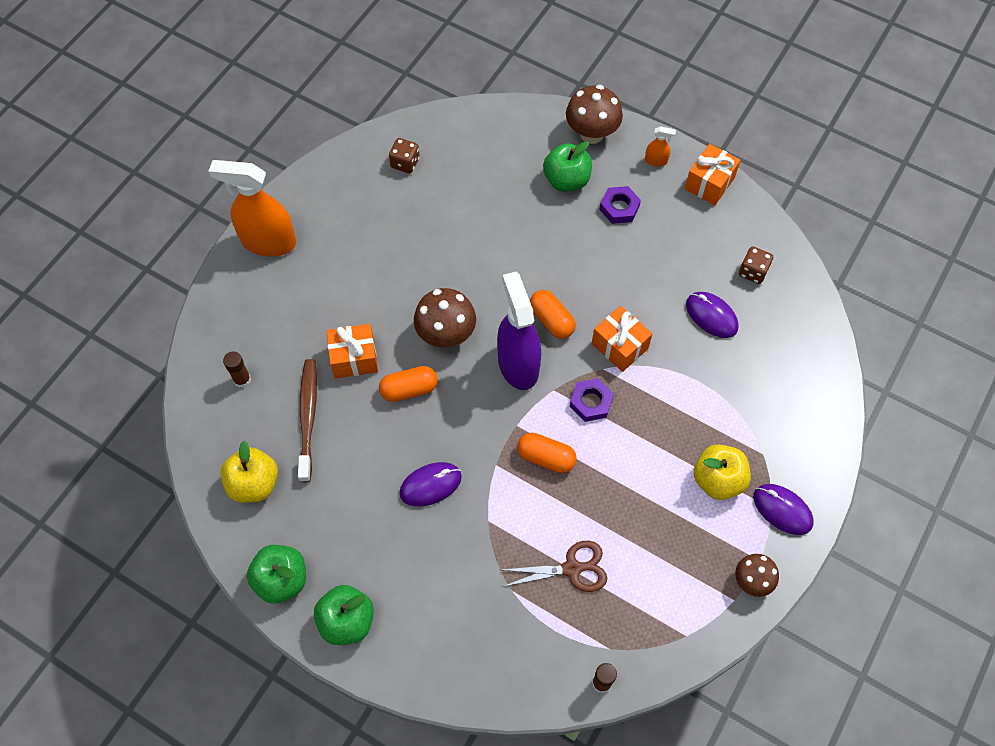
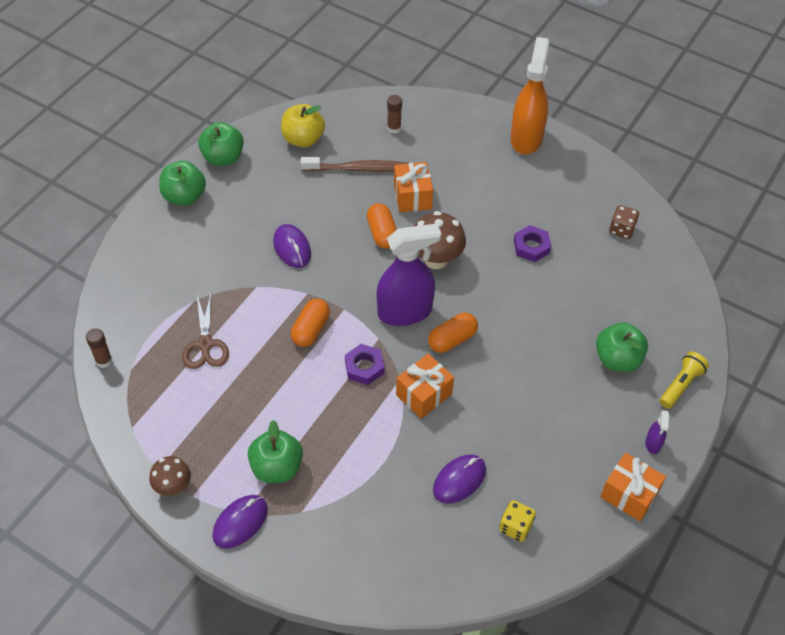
camera: 90 degrees right, 10 degrees down
(591, 133) = (681, 385): brown mushroom -> yellow flashlight
(619, 208) = (587, 404): purple nut -> purple nut (531, 247)
(656, 161) = (653, 444): orange spray bottle -> purple spray bottle
(718, 480) = (277, 467): yellow apple -> green apple
(753, 272) = (515, 527): brown dice -> yellow dice

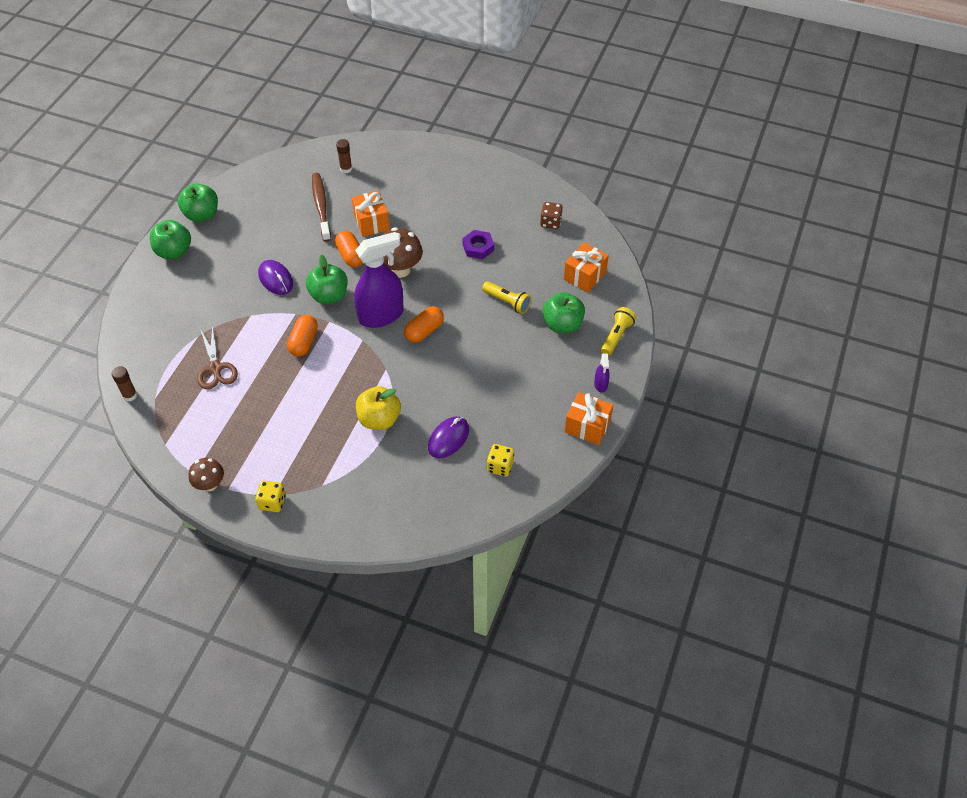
camera: 10 degrees left, 0 degrees up
(240, 522) = (272, 502): purple mouse -> yellow dice
(277, 467) = (295, 455): green apple -> green apple (329, 296)
(303, 139) = (269, 189): yellow apple -> yellow apple (379, 419)
(358, 169) = (321, 206): brown toothbrush -> brown toothbrush turned 90 degrees counterclockwise
(364, 367) = (354, 364): purple nut -> none
(424, 394) = (408, 377): orange gift -> orange gift (584, 276)
(526, 138) = (460, 161): orange spray bottle -> none
(556, 320) = (507, 302): none -> yellow flashlight

